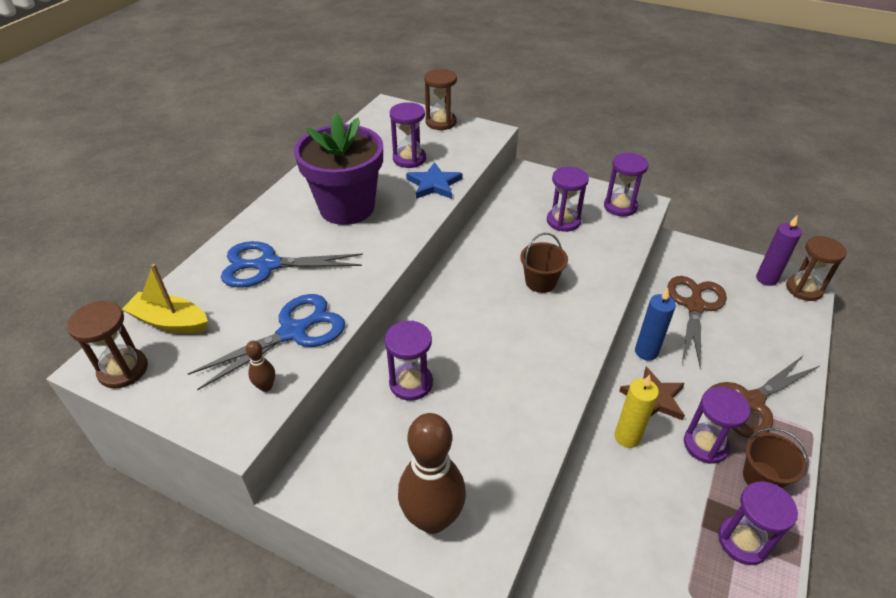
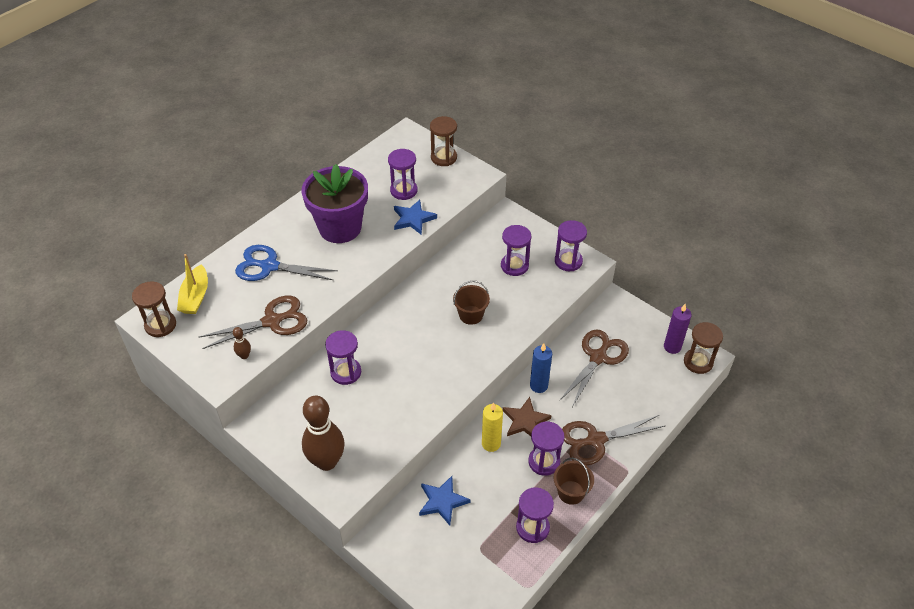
camera: 15 degrees right, 5 degrees up
(170, 322) = (195, 297): yellow boat -> yellow boat turned 120 degrees counterclockwise
(293, 332) = (272, 321): blue scissors -> brown scissors
(604, 535) = (442, 501): none -> blue star

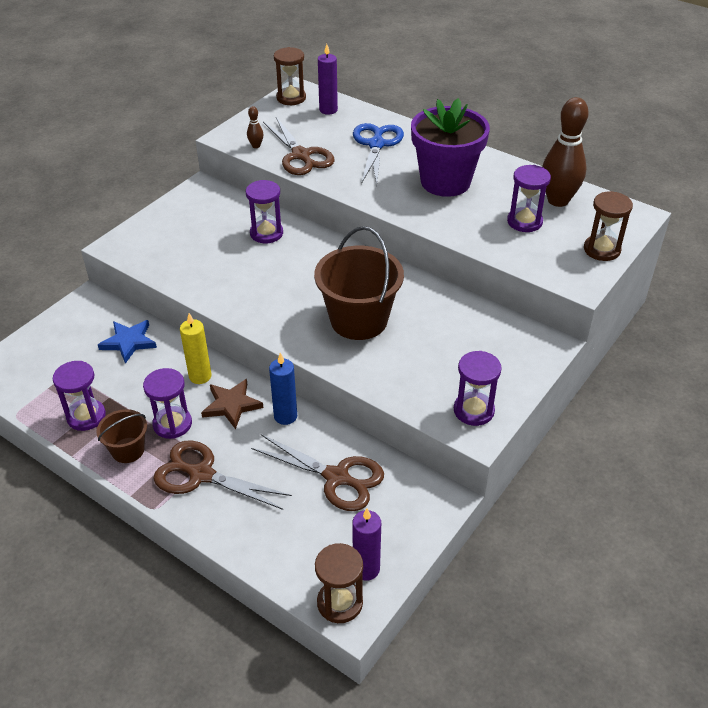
camera: 85 degrees right, 5 degrees down
(195, 297) = (328, 110): yellow boat -> purple candle
(326, 462) = (156, 233): brown bowling pin -> brown bowling pin (558, 200)
(413, 219) = (476, 233): blue star -> none
(471, 315) = (359, 320): brown bucket -> brown bucket, size x1.90
(514, 266) = (451, 355): purple hourglass -> none
(596, 440) = (201, 475): brown scissors -> brown scissors turned 45 degrees counterclockwise

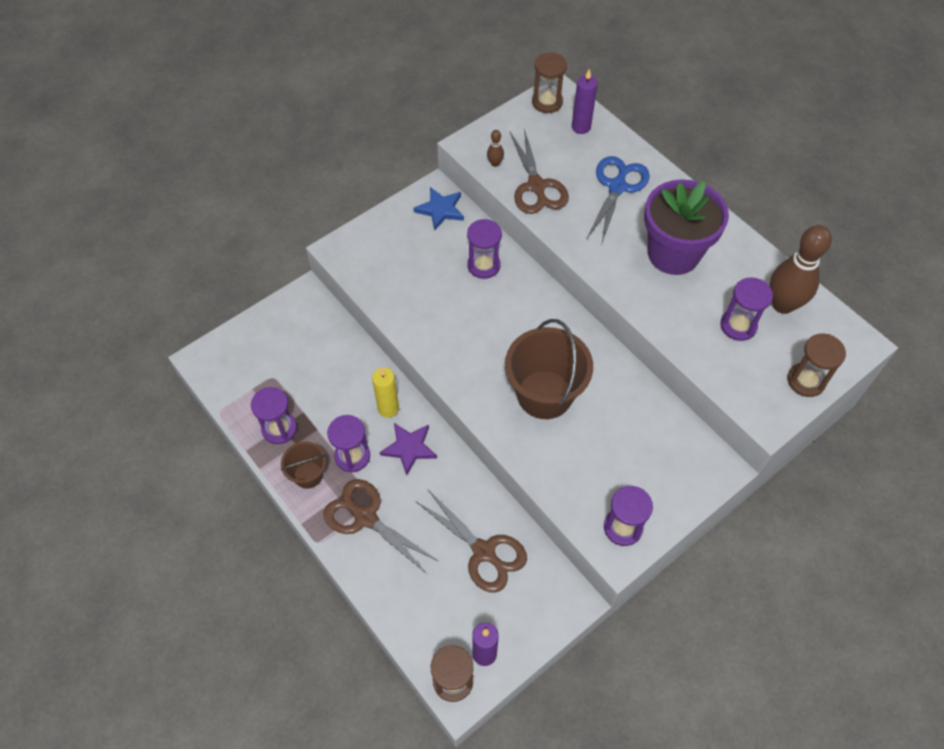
camera: 15 degrees right, 15 degrees up
(129, 342) = (333, 353): blue star -> blue star (440, 210)
(231, 405) = (409, 448): brown star -> purple star
(285, 416) = (454, 473): blue candle -> none

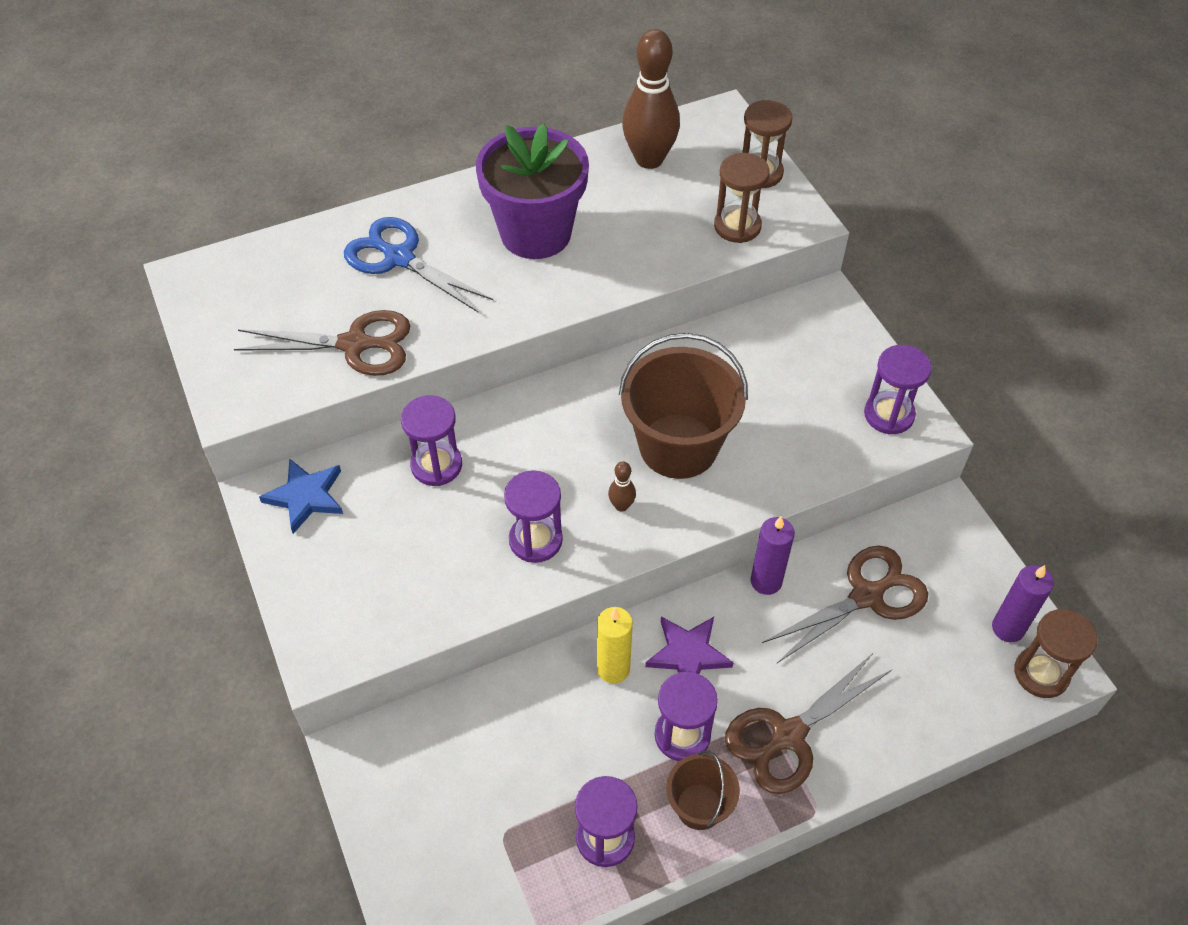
camera: 75 degrees left, 5 degrees down
(495, 163) = (286, 383): brown bowling pin -> brown bowling pin (621, 506)
(547, 102) = (199, 293): brown hourglass -> brown hourglass (737, 226)
(581, 127) = (270, 268): purple candle -> purple candle (766, 581)
(738, 326) = (666, 206): purple hourglass -> purple hourglass (535, 540)

